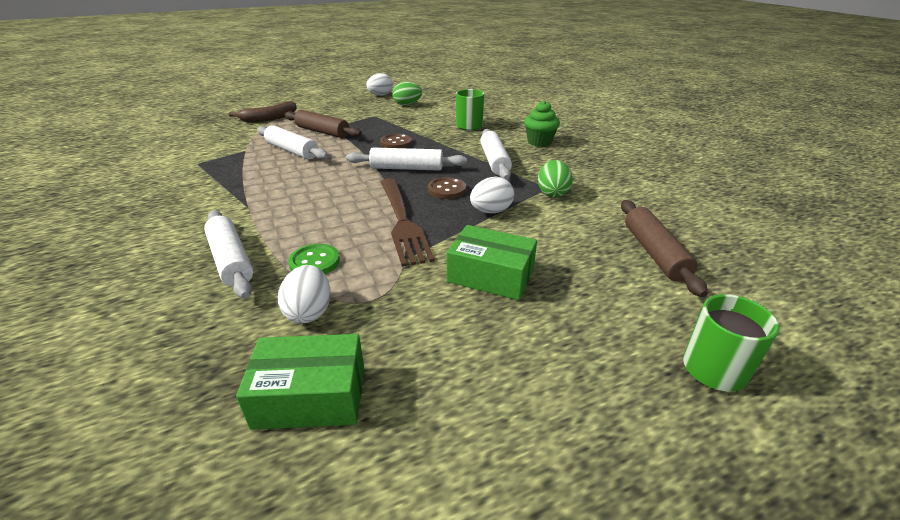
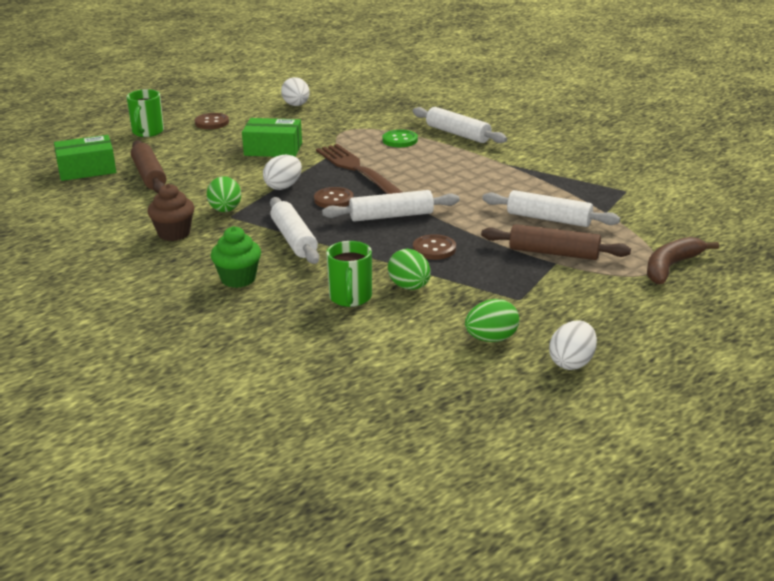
camera: 165 degrees right, 5 degrees down
(309, 312) = (377, 122): white egg -> white egg (296, 105)
(310, 396) = (347, 103): green box -> green box (87, 169)
(430, 126) = (409, 287): none -> green egg
(594, 377) = (212, 122): none -> brown button
(596, 178) = (174, 233): none -> brown cupcake

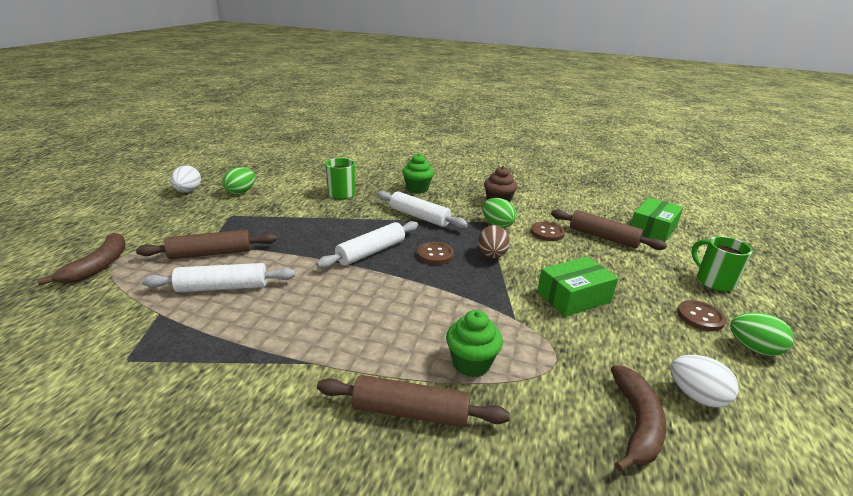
camera: 145 degrees right, 0 degrees up
(283, 187) = (492, 255): white egg -> brown egg
(346, 107) = (636, 423): none -> brown banana
(357, 169) = (459, 295): brown fork -> none
(400, 140) = (471, 363): green button -> green cupcake
(409, 287) = (310, 206): green egg -> green egg (753, 348)
(434, 249) = (313, 233): brown button -> brown button (547, 233)
(458, 134) = (410, 412): white rolling pin -> brown rolling pin

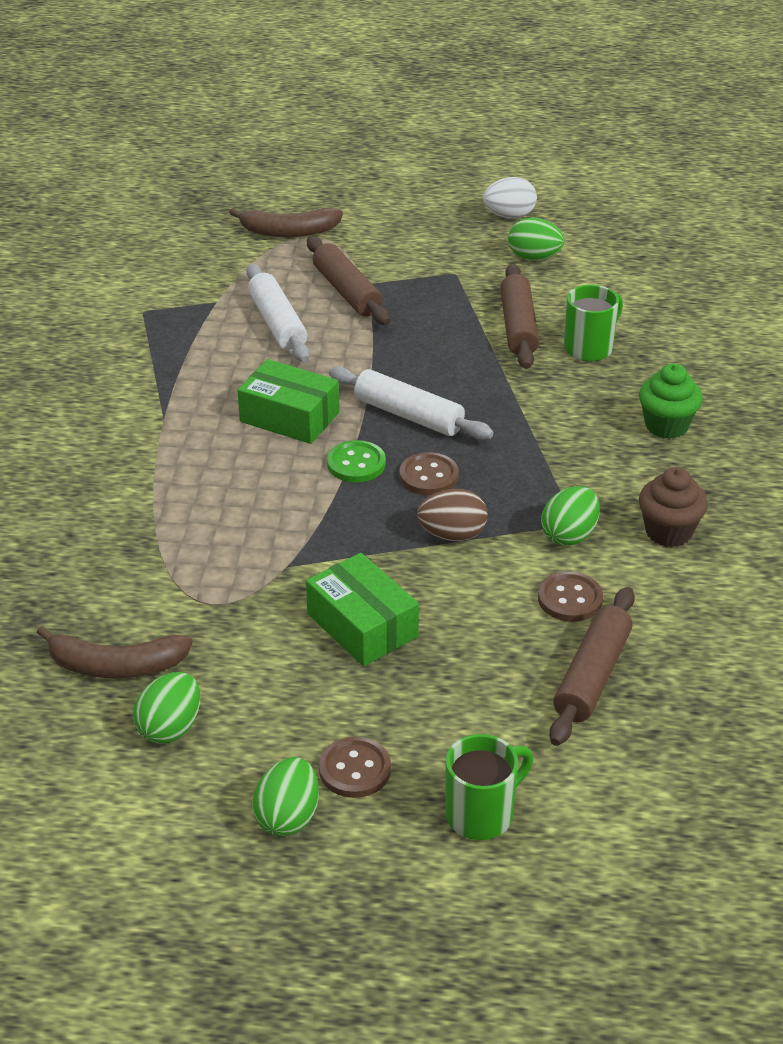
camera: 80 degrees right, 10 degrees up
(410, 412) = (106, 497): brown rolling pin -> brown rolling pin (518, 327)
(413, 277) = (356, 463): none -> green button
(419, 217) = (549, 443): white rolling pin -> none
(471, 363) = (188, 532): green cupcake -> none
(652, 229) = (668, 757): green box -> green box (289, 417)
(696, 396) = (170, 728): white egg -> green egg

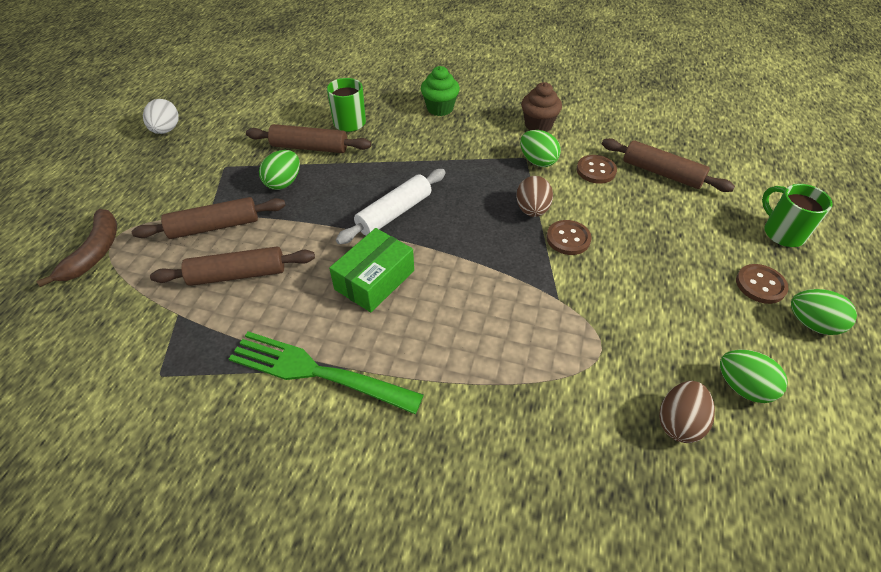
camera: 80 degrees left, 10 degrees up
(115, 666) = (679, 422): brown banana -> brown egg
(156, 400) = (317, 372): none -> green fork
(277, 324) = (238, 274): white rolling pin -> brown rolling pin
(356, 463) = (444, 248): green button -> none
(362, 625) = (623, 265): green box -> none
(428, 476) = (467, 212): brown button -> brown button (568, 239)
(534, 258) = (229, 128): green egg -> green egg (283, 183)

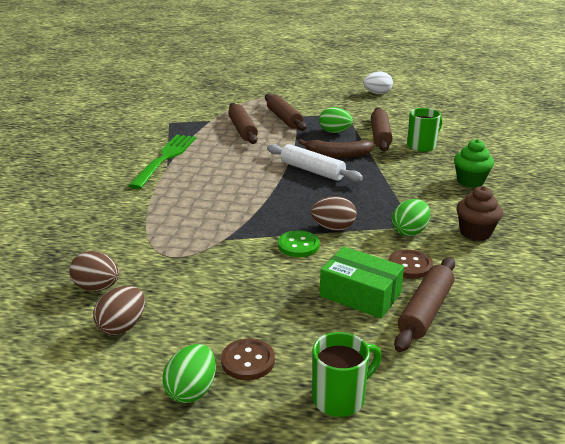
camera: 85 degrees right, 20 degrees down
(95, 252) = (256, 95): brown banana -> brown banana (337, 155)
(374, 280) = (241, 169): green box -> green box (360, 294)
(568, 239) = (298, 245): brown button -> green button
(742, 387) = (122, 326): green egg -> brown egg

